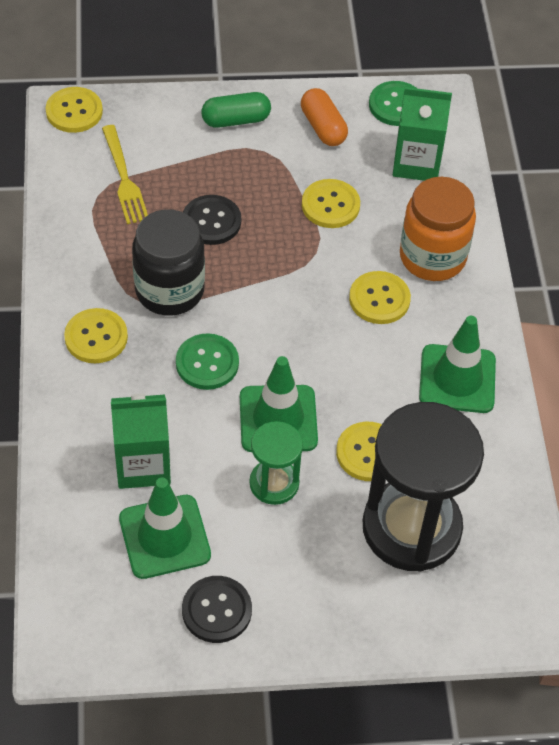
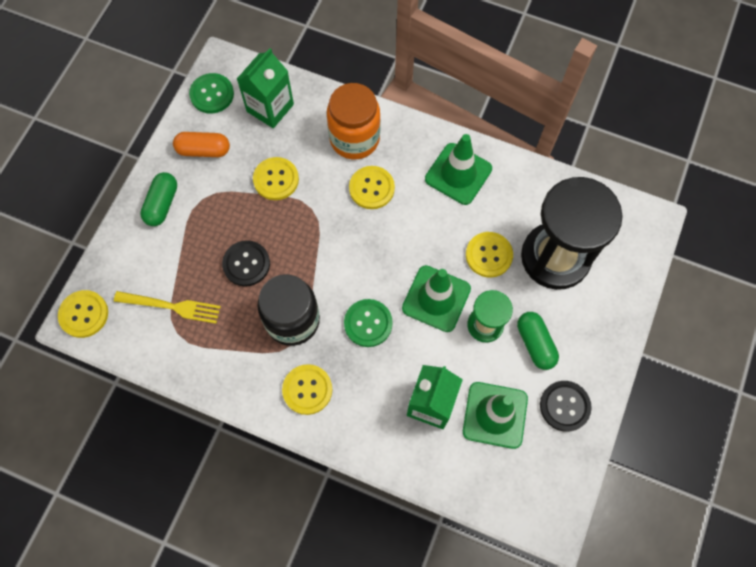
camera: 60 degrees left, 15 degrees up
(281, 547) = (535, 343): none -> green capsule

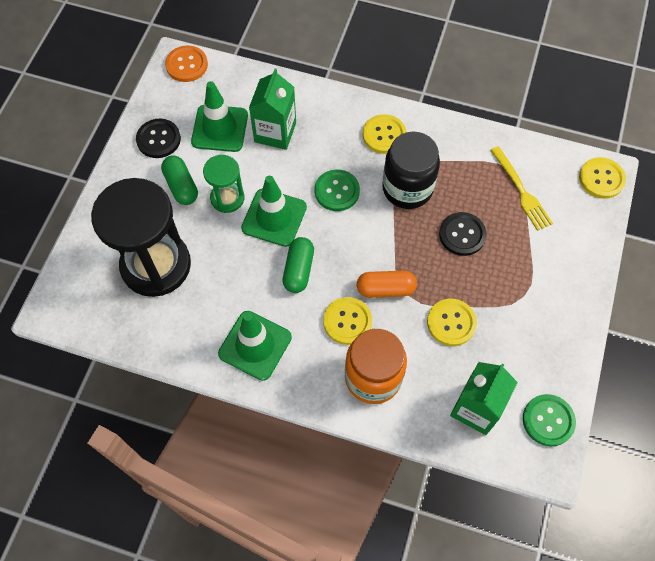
camera: 175 degrees right, 5 degrees down
(162, 204) = (563, 286): green capsule -> green capsule (298, 270)
(172, 306) = (522, 191): yellow fork -> yellow fork turned 120 degrees counterclockwise
(204, 150) = (537, 350): orange capsule -> orange capsule (385, 289)
(489, 255) = (223, 262): yellow button -> none
(538, 514) = (186, 65): none -> orange button

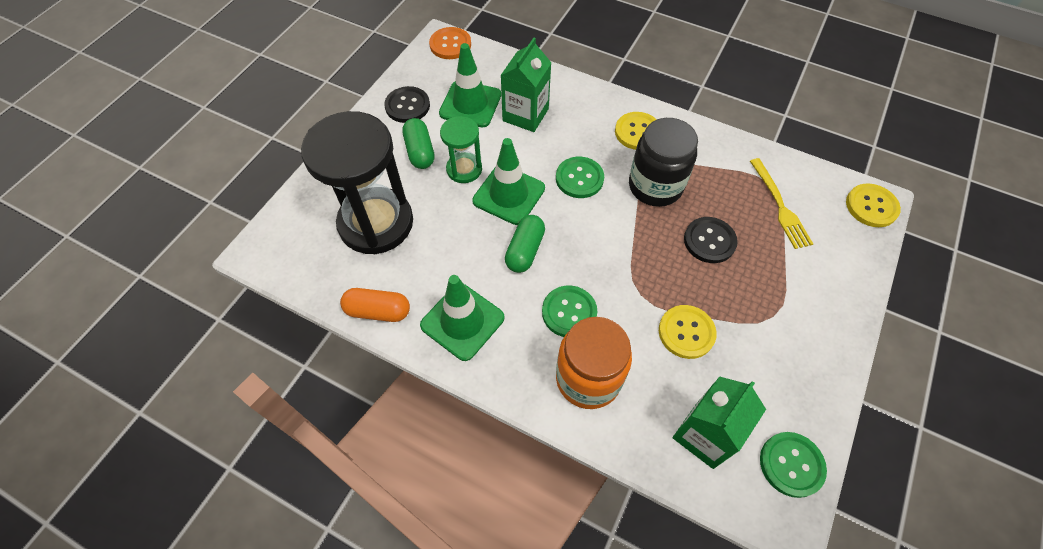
camera: 10 degrees right, 5 degrees down
(347, 321) = (569, 312): yellow button -> green button
(385, 289) = (617, 284): orange capsule -> orange capsule (378, 311)

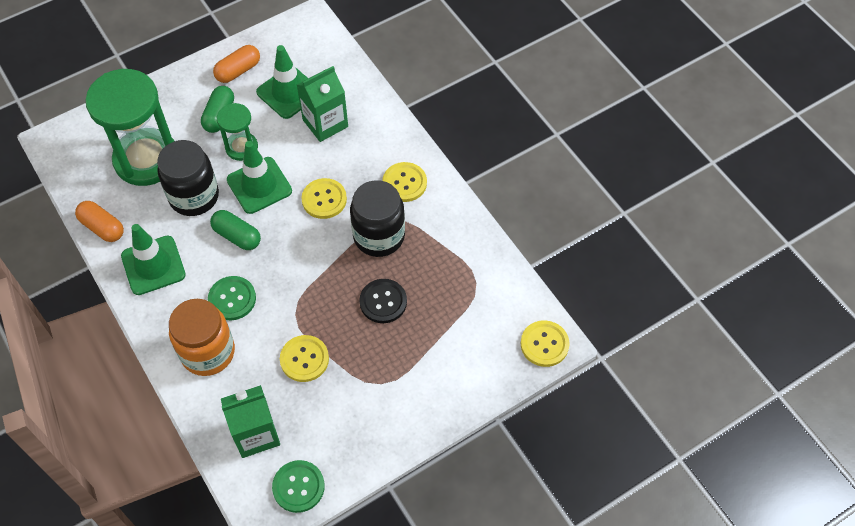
camera: 30 degrees right, 0 degrees up
(376, 223) = (146, 159): black hourglass -> green hourglass
(407, 106) = (238, 71): black button -> orange capsule
(450, 44) = (313, 28): orange button -> none
(452, 234) = (194, 196): none -> black jar
(525, 250) = (237, 236): green capsule -> green capsule turned 75 degrees clockwise
(579, 178) = (324, 199): green button -> yellow button
(780, 207) = (466, 305): yellow fork -> none

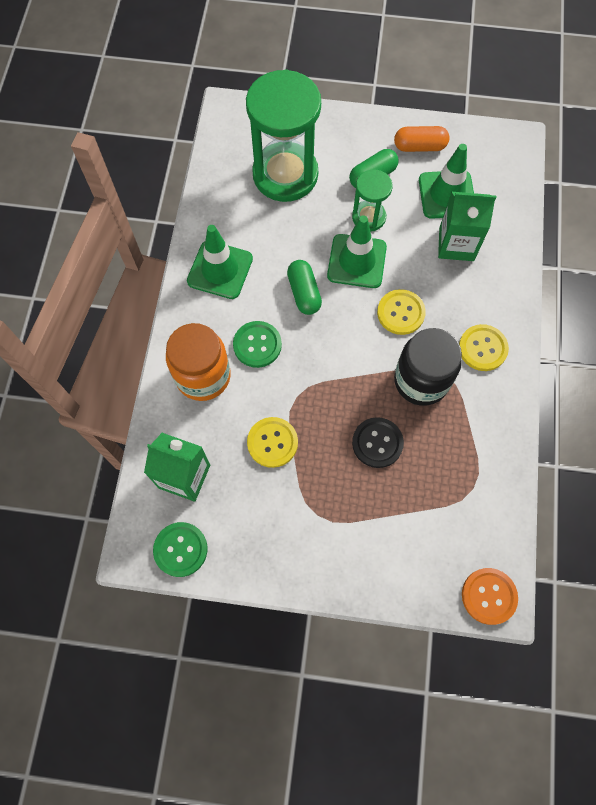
camera: 40 degrees right, 10 degrees up
(102, 227) = (207, 209): orange capsule -> none
(194, 196) = (297, 233): black jar -> none
(544, 344) = (489, 596): yellow button -> orange button

